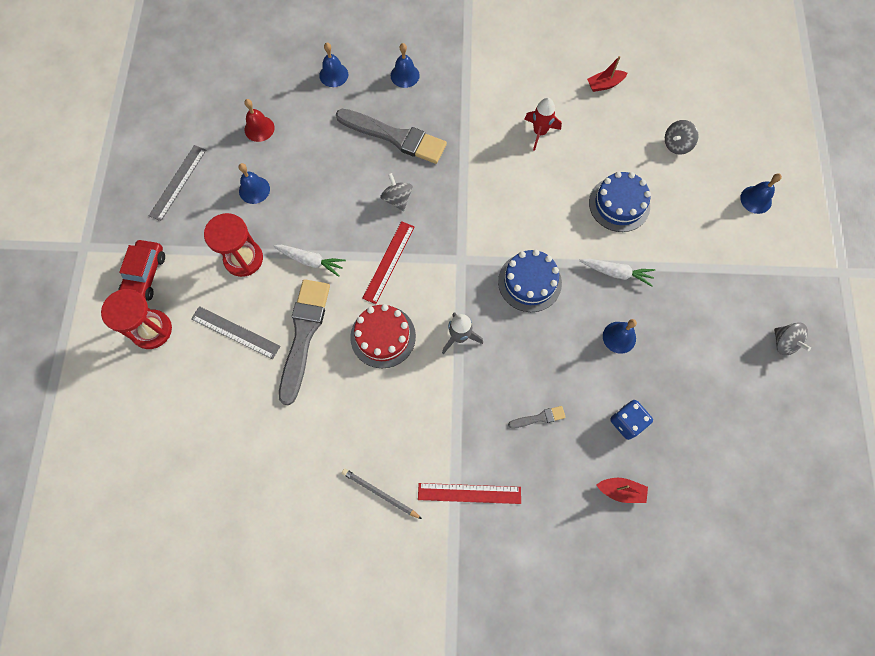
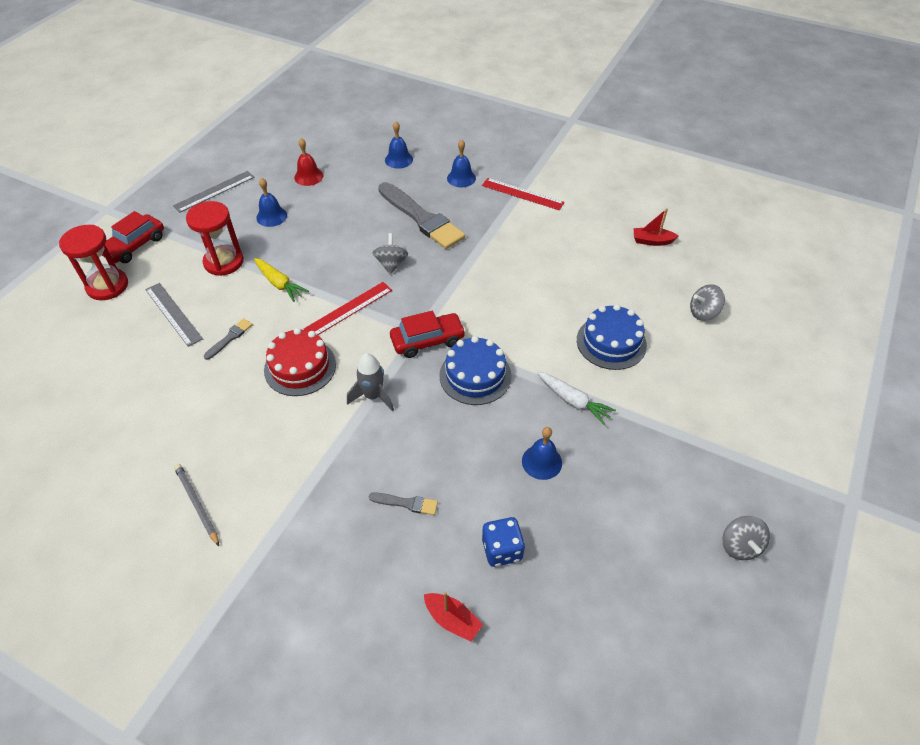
camera: 25 degrees right, 20 degrees down
(303, 334) = (230, 338): grey brush -> grey brush, size x0.43
(310, 261) = (279, 283): white carrot -> yellow carrot
(469, 493) = (285, 545): red ruler -> red ruler (522, 194)
(473, 265) = (427, 341): none -> red car
(539, 132) = (562, 257): red rocket -> none
(756, 199) = (772, 391): blue bell -> none

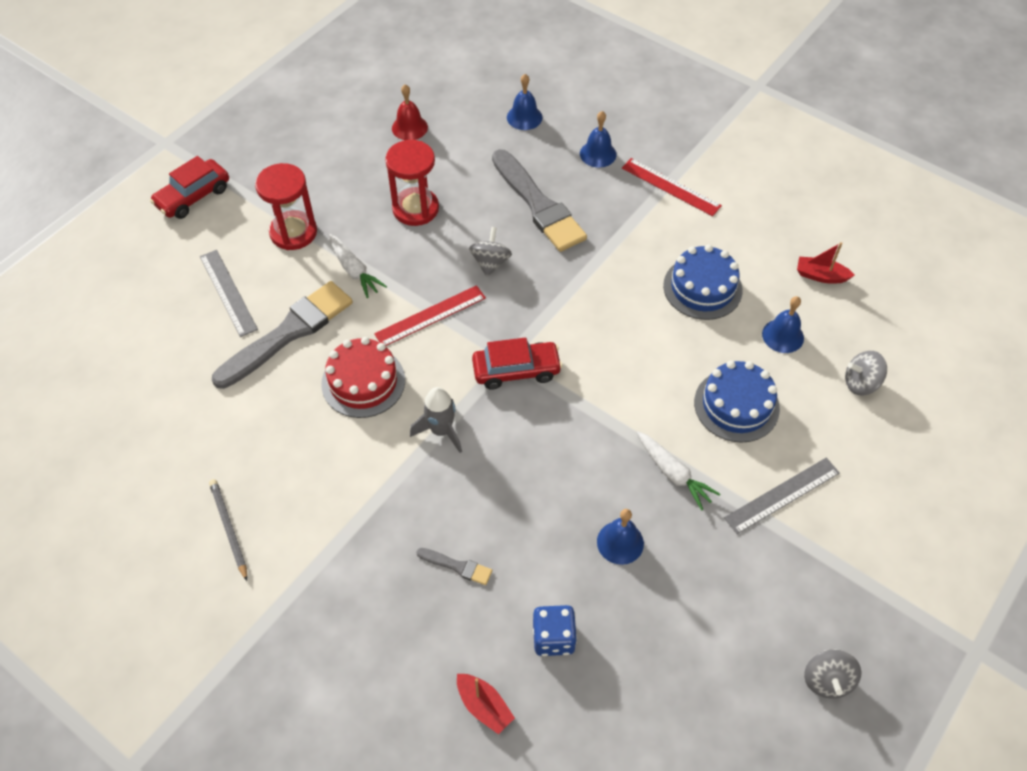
camera: 10 degrees right, 5 degrees up
(107, 286) = (157, 245): red hourglass -> red hourglass (415, 209)
(214, 191) = (293, 134): grey ruler -> grey ruler (782, 495)
(230, 338) = (288, 333): grey brush -> grey brush, size x2.33
(271, 216) = (357, 178): blue bell -> blue bell (783, 336)
(279, 283) = (354, 270): yellow carrot -> white carrot
(475, 375) = (564, 423): blue cake -> blue cake (702, 288)

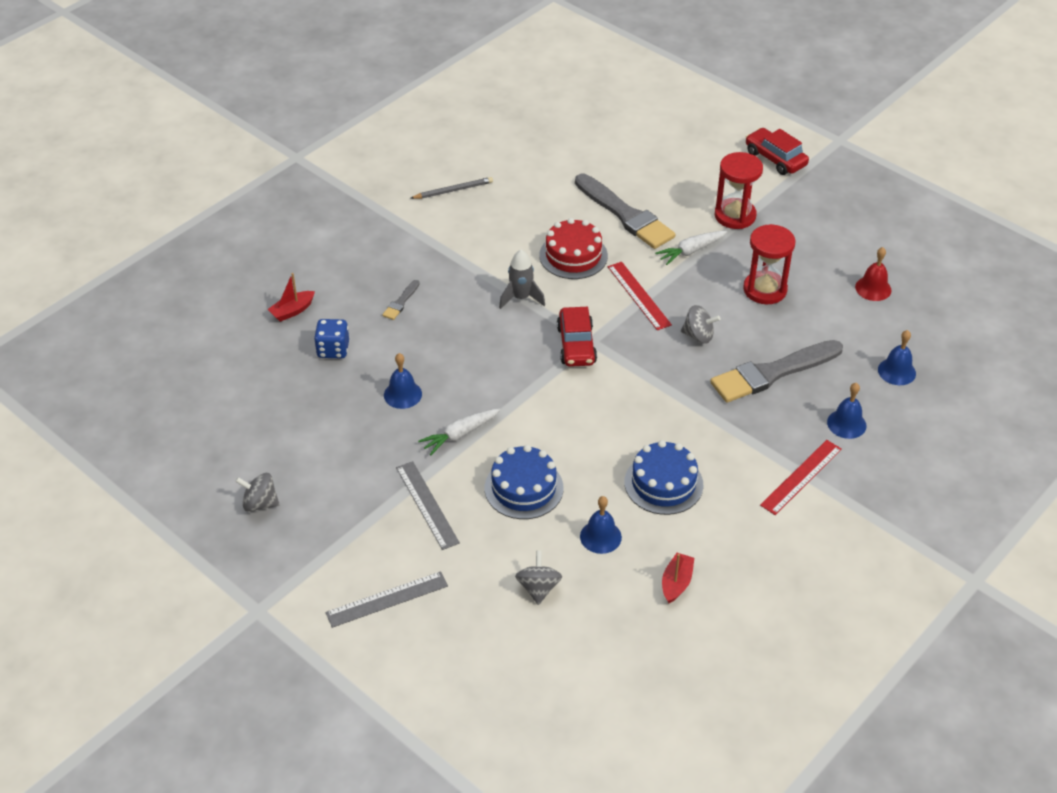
camera: 95 degrees right, 10 degrees down
(228, 292) = (669, 182): grey ruler -> grey ruler (387, 599)

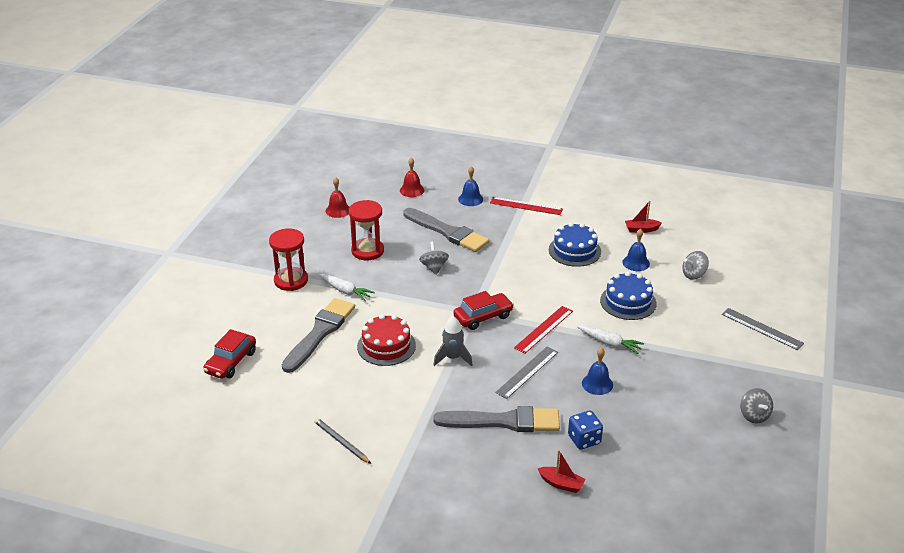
camera: 115 degrees left, 10 degrees down
(401, 302) = (503, 421): grey brush -> grey brush, size x2.33
(427, 504) = (679, 337): grey ruler -> grey ruler (527, 372)
(639, 295) = (410, 302): red ruler -> red ruler (543, 329)
(775, 159) = (207, 277): red car -> red car (231, 362)
(896, 371) = (412, 190): blue bell -> red bell

